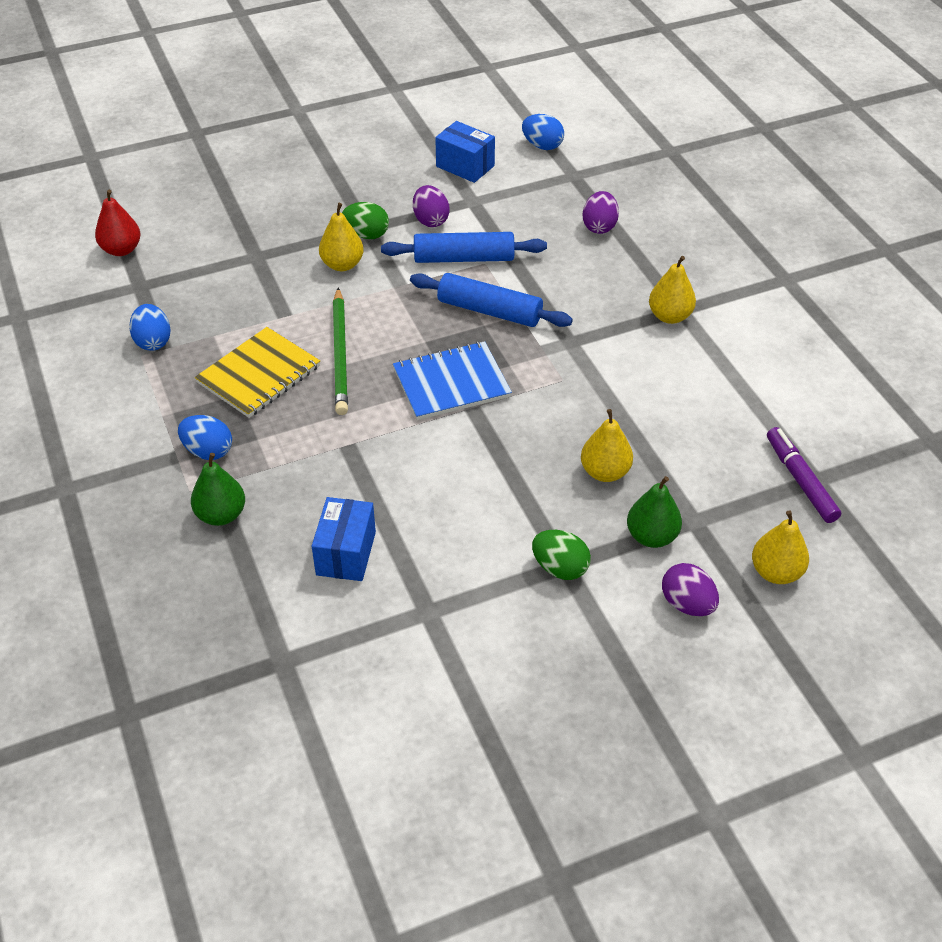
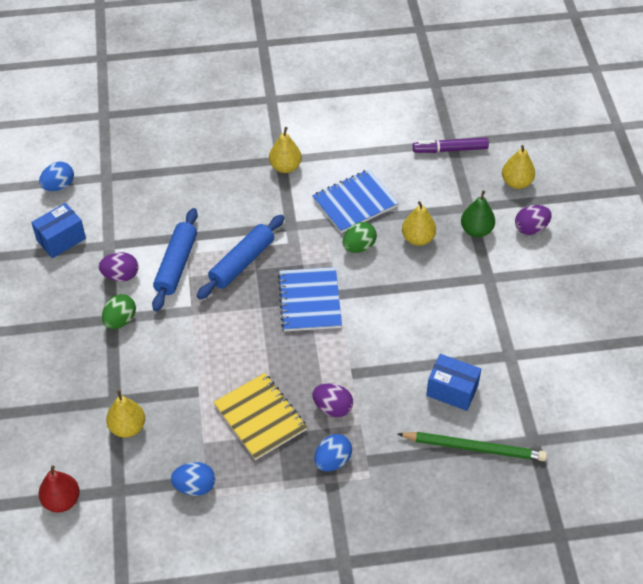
camera: 75 degrees left, 5 degrees up
(221, 515) = (398, 460): green pear -> none
(340, 354) = (256, 361): green pencil -> green pencil (474, 448)
(342, 265) = (151, 343): yellow pear -> yellow pear (127, 427)
(560, 568) = (490, 281): green egg -> green egg (359, 247)
(599, 226) = (174, 178): purple egg -> purple egg (332, 408)
(640, 395) = (355, 202): none -> blue notebook

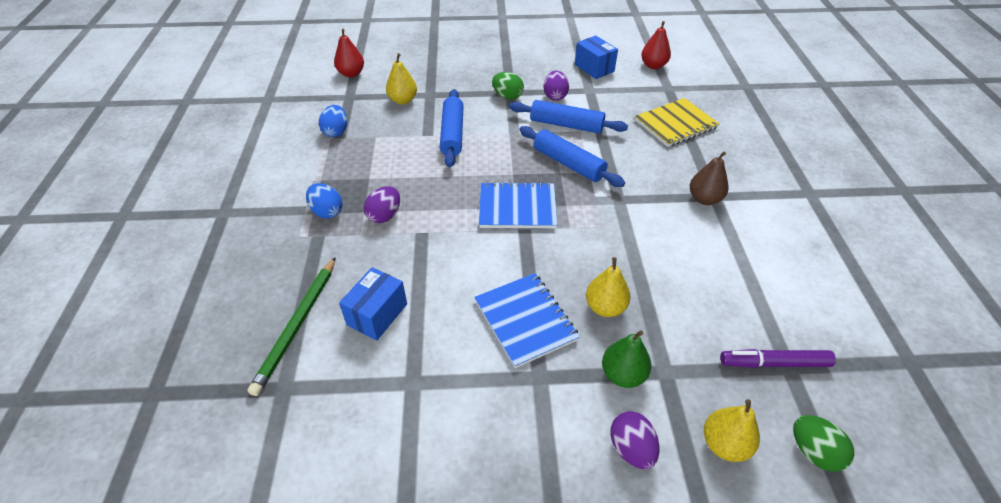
camera: 95 degrees right, 5 degrees down
(59, 186) = (653, 65): blue egg -> red pear
(196, 367) = (452, 134): none -> blue rolling pin
(260, 417) = (389, 169): yellow notebook -> yellow notebook (675, 124)
(285, 167) = (704, 199): yellow pear -> brown pear
(355, 202) = (658, 253): blue notebook -> blue notebook (525, 320)
(359, 247) = (590, 251): green egg -> green egg (813, 451)
(450, 149) = (774, 363): purple marker -> purple marker turned 90 degrees counterclockwise

